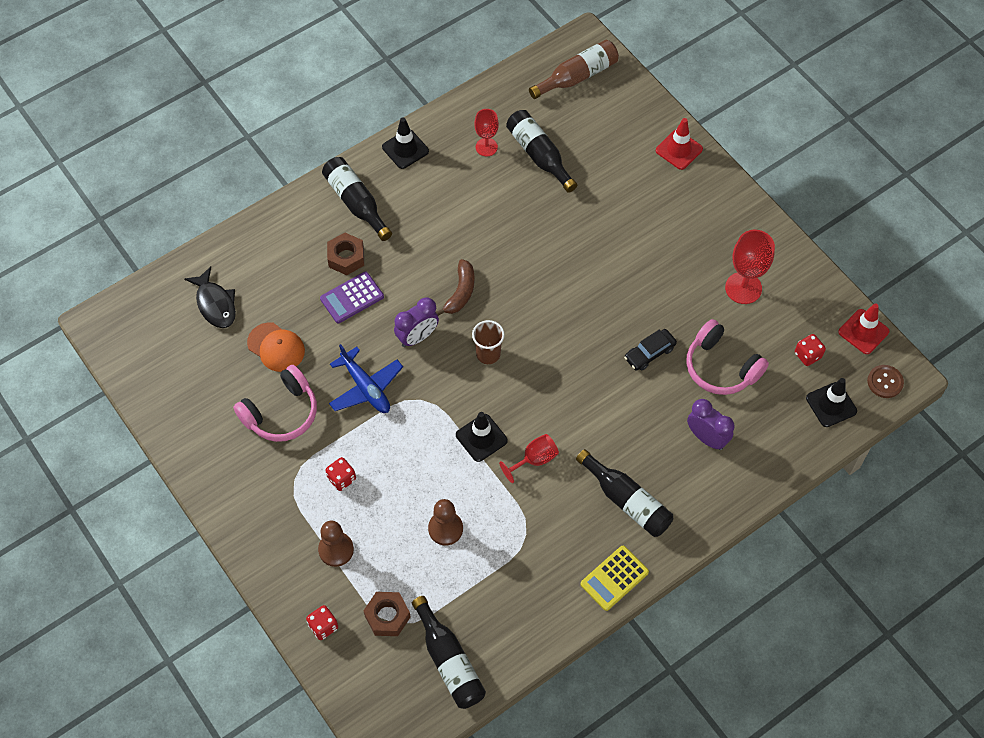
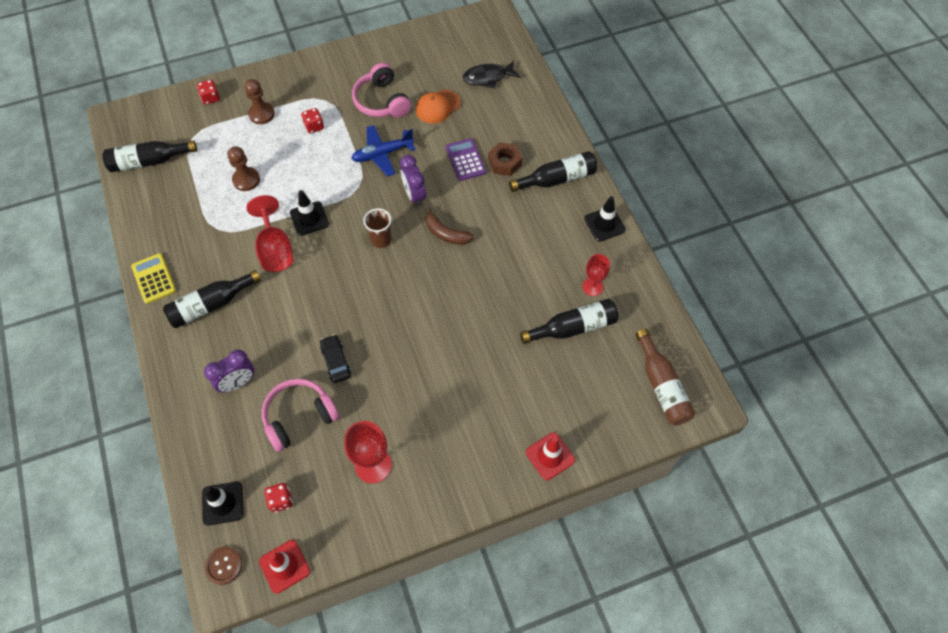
camera: 105 degrees right, 0 degrees up
(387, 616) = (199, 133): brown nut -> none
(534, 459) = (275, 249): red goblet -> red goblet, size x1.57

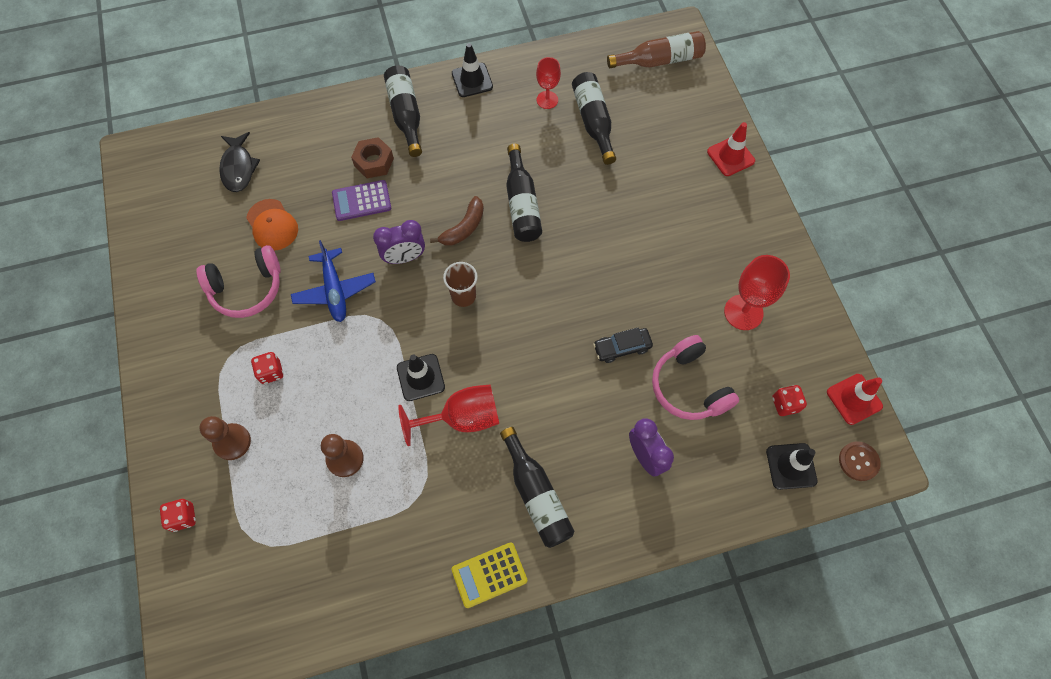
camera: 85 degrees left, 5 degrees up
(149, 161) = (285, 602): black bottle -> black bottle (522, 204)

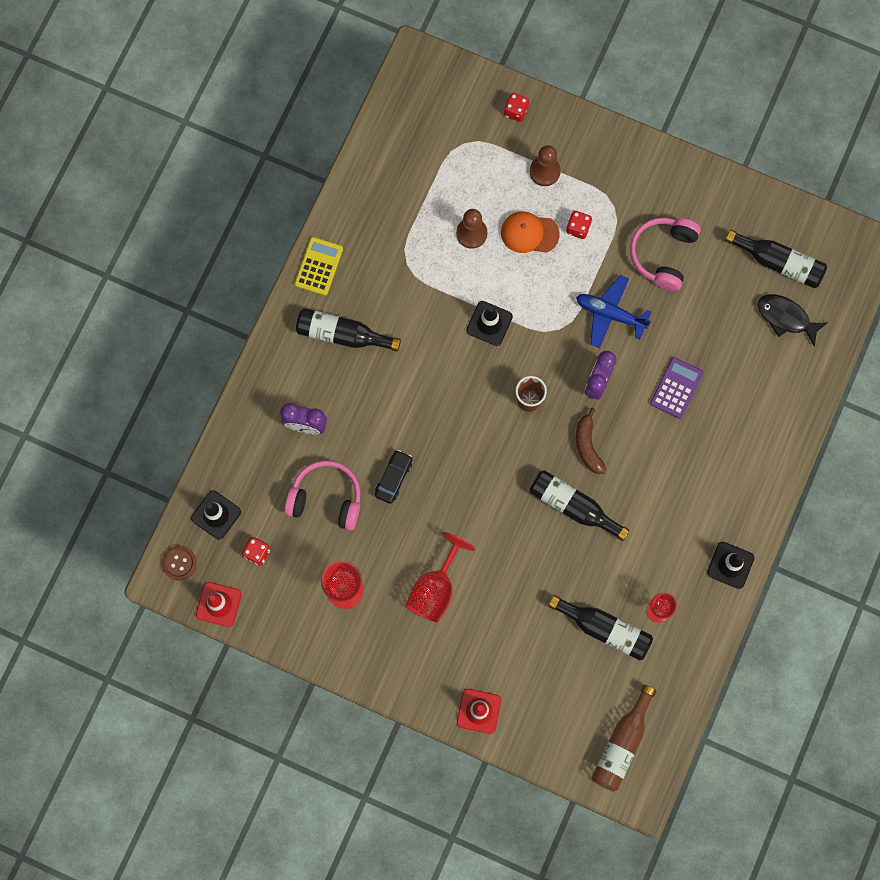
camera: 130 degrees right, 10 degrees up
(272, 225) = (707, 308): orange cap -> orange cap (529, 233)
(374, 162) = (707, 423): brown nut -> none
(406, 115) = (736, 483): black bottle -> black bottle (779, 263)
(462, 418) = (435, 328): red goblet -> red goblet (435, 589)

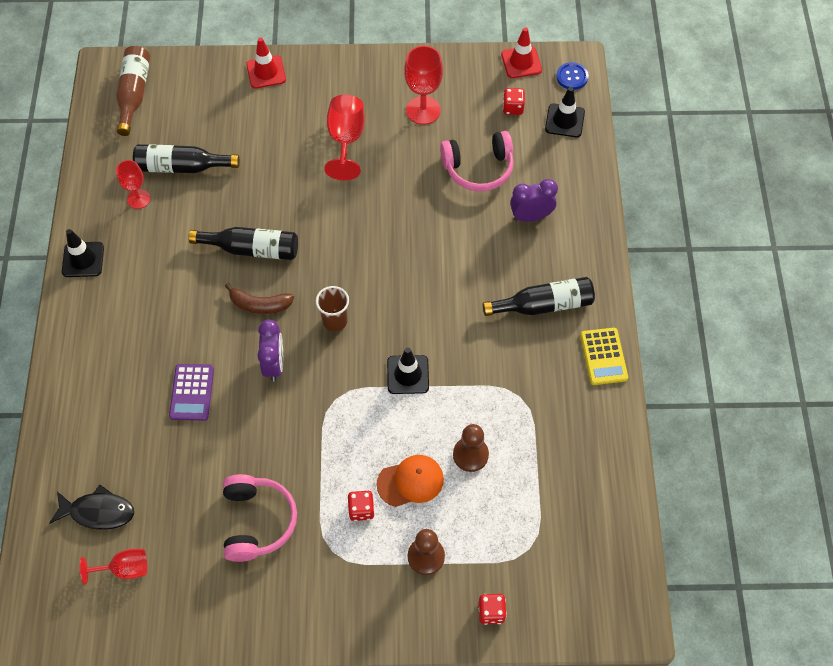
camera: 155 degrees right, 15 degrees down
(179, 563) = (572, 77): brown button -> blue button
(393, 478) = (428, 207): black car -> none
(587, 446) = (260, 305): brown banana -> brown banana turned 135 degrees clockwise
(610, 314) = (289, 435): blue plane -> none
(779, 263) = (124, 569): black bottle -> red goblet

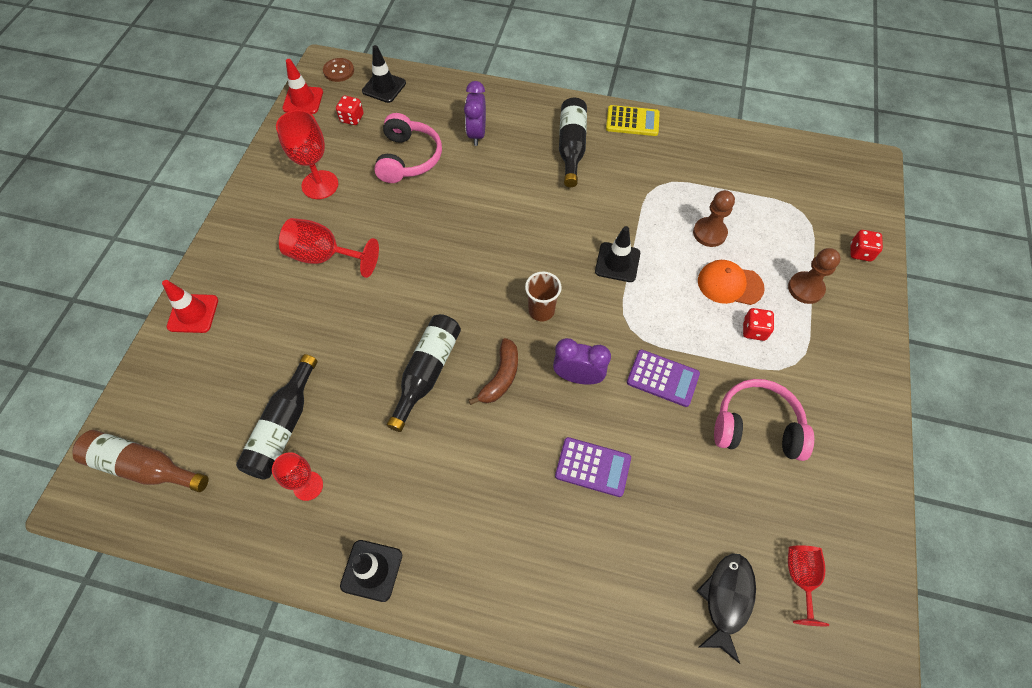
camera: 75 degrees left, 0 degrees up
(289, 434) = (662, 378): none -> purple calculator
(410, 481) = (729, 284): orange cap -> orange cap turned 75 degrees counterclockwise
(572, 77) = (339, 71): blue button -> brown button

